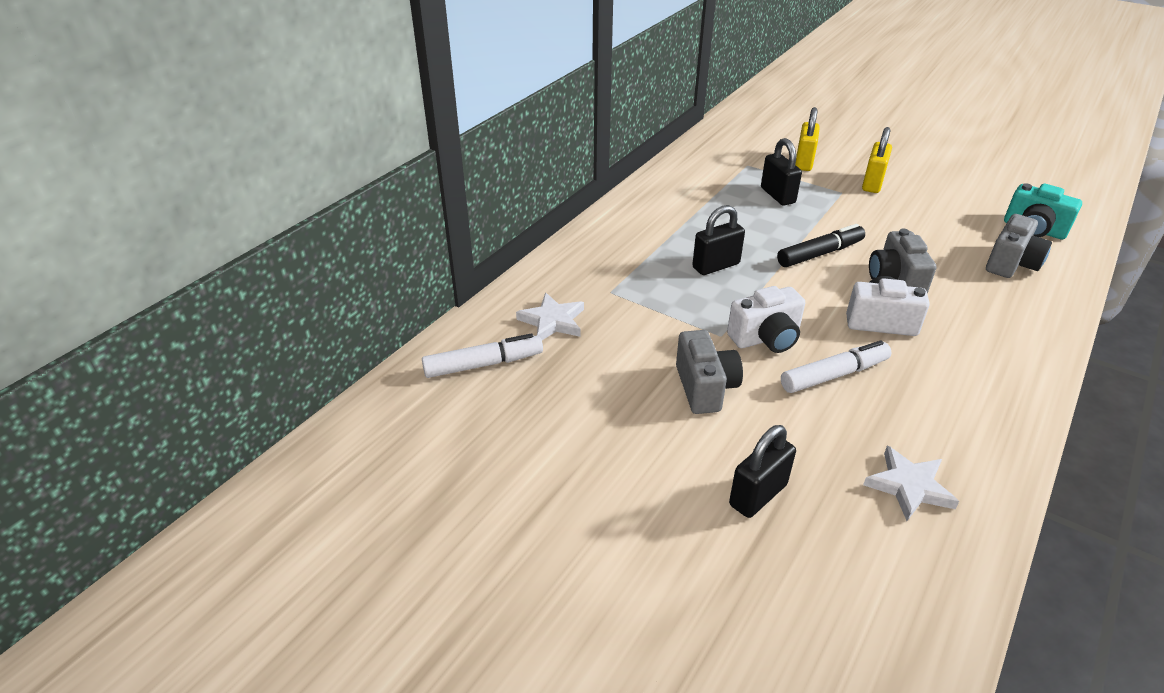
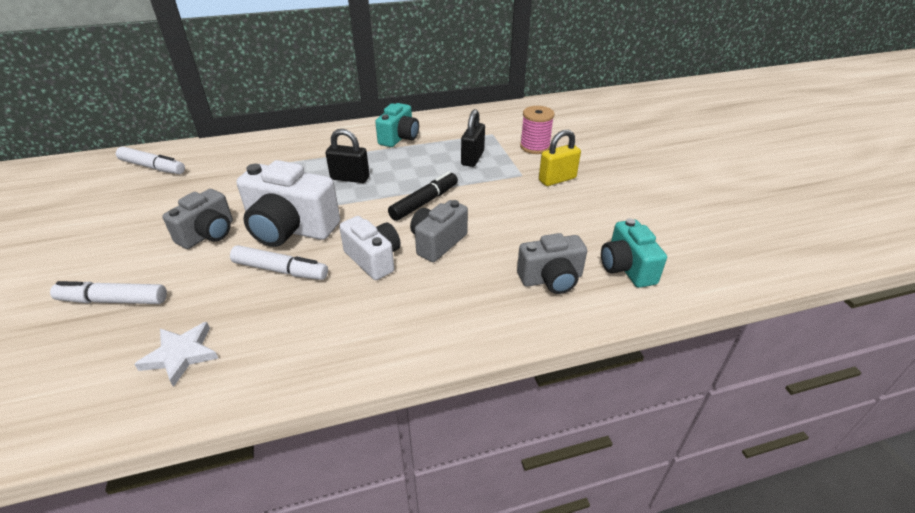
camera: 40 degrees right, 0 degrees up
(552, 321) = (218, 164): white star -> none
(677, 206) = (399, 138): none -> turquoise camera
(758, 495) = (113, 300): black padlock -> white marker
(766, 338) = (290, 229): white camera -> white camera, size x1.58
(804, 162) = (535, 147): yellow padlock -> pink spool
(820, 254) = (424, 202): black marker -> black marker turned 60 degrees counterclockwise

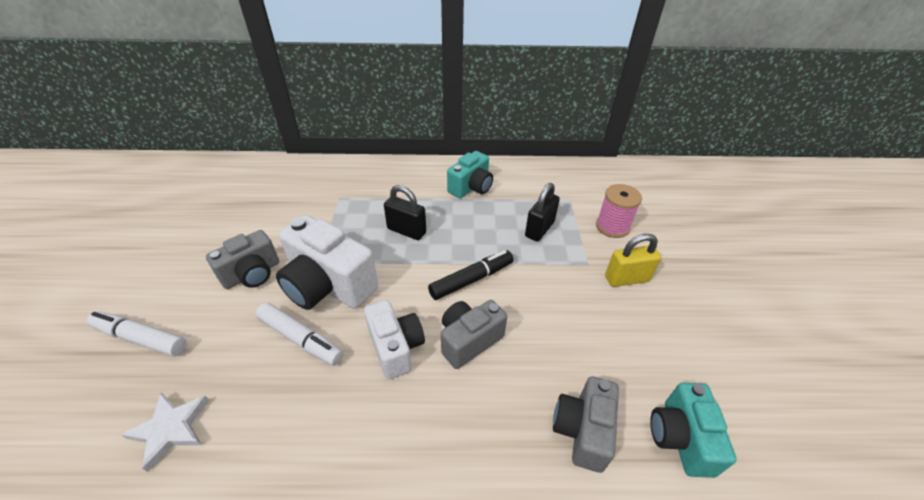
camera: 15 degrees right, 5 degrees up
(153, 167) = (235, 180): white marker -> none
(551, 279) = (582, 430): grey camera -> grey camera turned 105 degrees clockwise

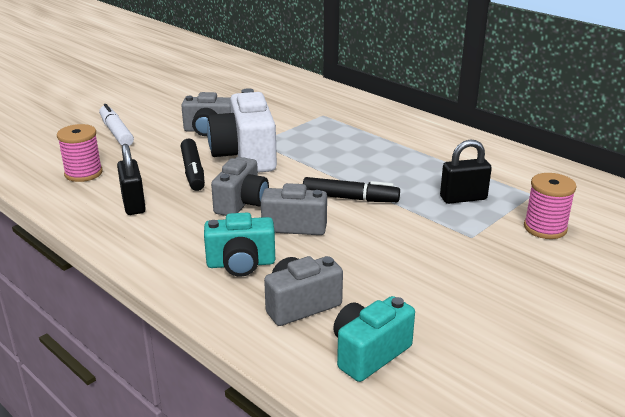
camera: 45 degrees right, 15 degrees down
(170, 429) = (83, 173): white star -> pink spool
(301, 339) = (193, 171): white marker -> black marker
(396, 347) = (242, 203): white camera -> grey camera
(406, 231) = (344, 152): black padlock -> black padlock (133, 204)
(471, 187) = (444, 149): turquoise camera -> turquoise camera (241, 264)
(626, 279) = (493, 262): yellow padlock -> none

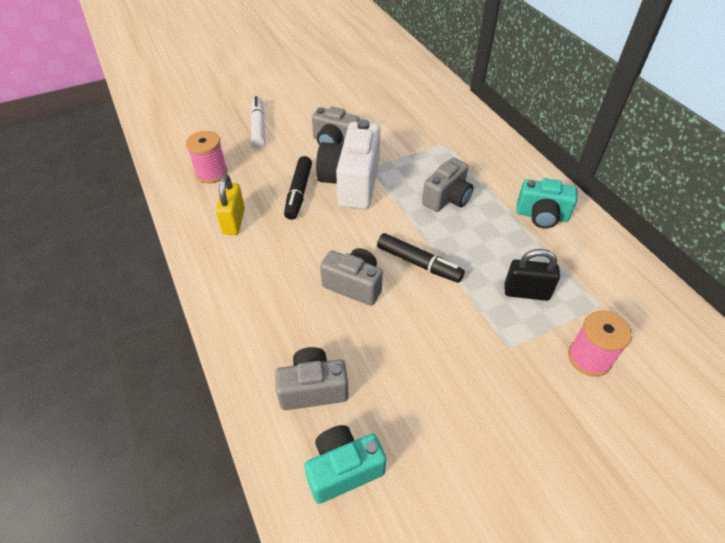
camera: 20 degrees right, 20 degrees up
(133, 204) = (234, 221): black padlock -> yellow padlock
(241, 264) = (287, 321): turquoise camera -> turquoise camera (541, 216)
(242, 203) = (321, 244): grey camera -> grey camera (447, 198)

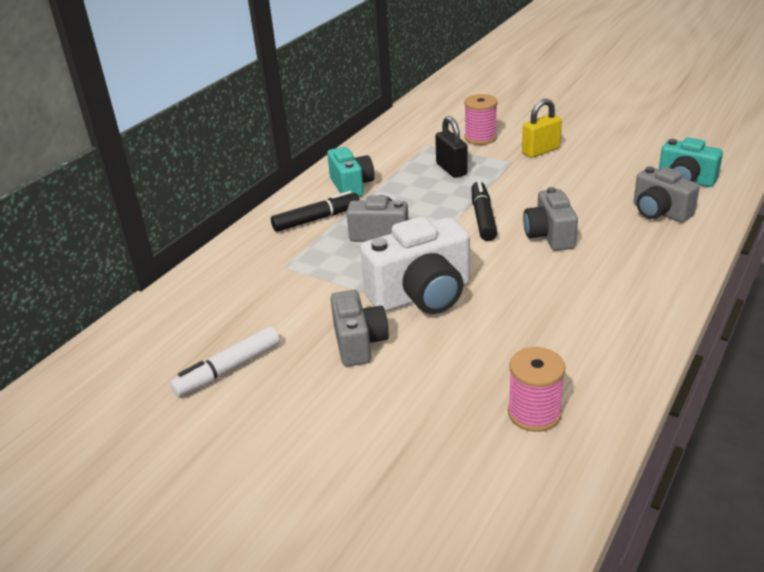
camera: 120 degrees left, 15 degrees down
(234, 221) = (579, 342): yellow padlock -> yellow padlock (540, 151)
(258, 127) = (394, 432): white marker -> white marker (228, 369)
(298, 193) = (480, 322): black marker -> black marker (316, 219)

